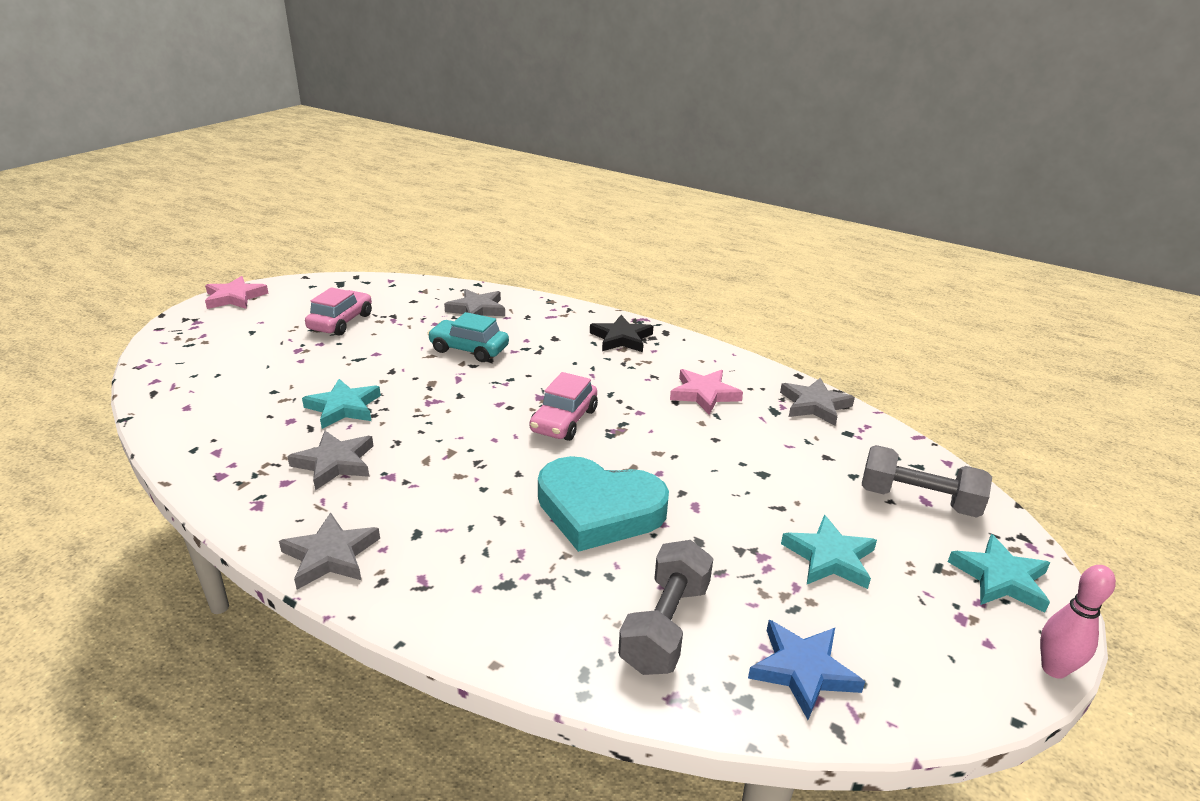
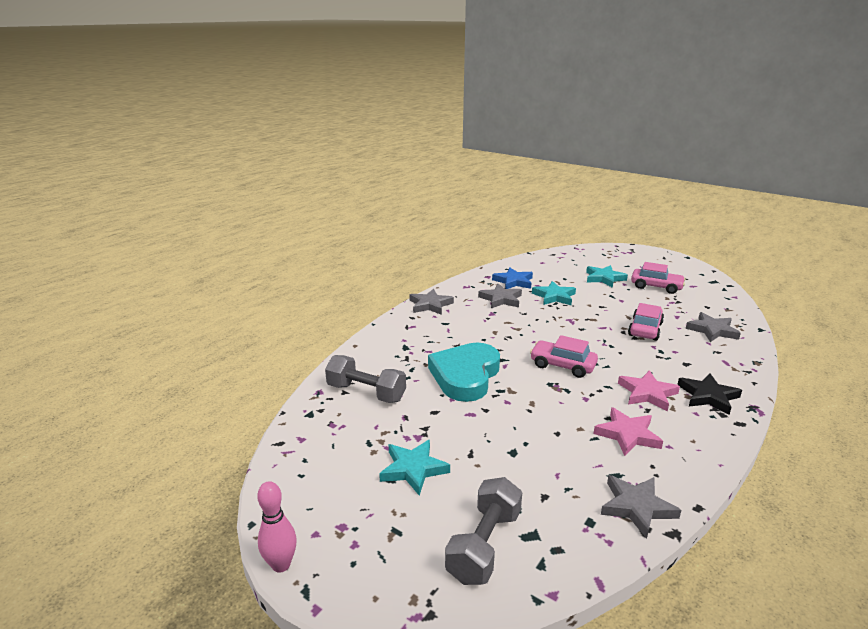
camera: 95 degrees right, 5 degrees down
(234, 297) = (666, 256): pink star -> pink star (647, 393)
(469, 349) = (645, 329): turquoise car -> pink car
(802, 670) = (321, 437): blue star -> blue star (513, 281)
(1000, 578) = (378, 570): turquoise star -> turquoise star (604, 278)

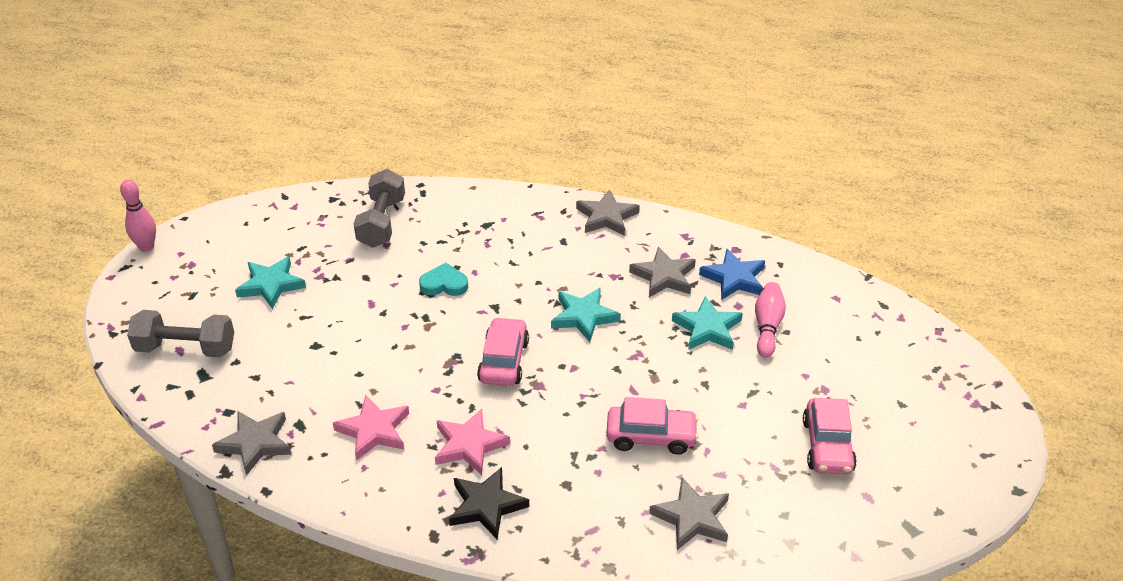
camera: 70 degrees right, 15 degrees up
(465, 376) = (444, 284): turquoise heart -> turquoise heart, size x0.48
(559, 282) = (767, 326): none -> pink bowling pin
(604, 278) = (819, 378): turquoise star -> turquoise star (584, 317)

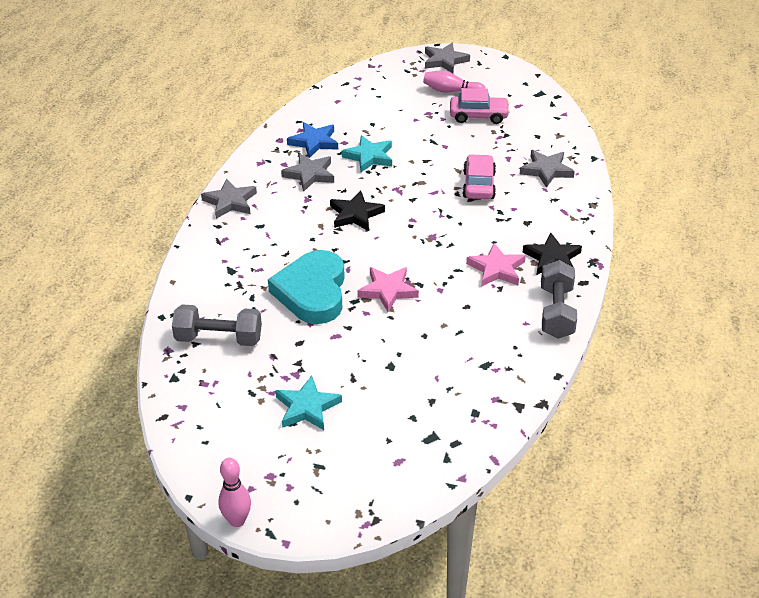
camera: 90 degrees left, 0 degrees up
(186, 348) = (396, 456): grey dumbbell -> grey dumbbell (556, 312)
(255, 443) = (509, 389): grey star -> grey star (445, 61)
(374, 431) = (487, 320): pink star -> pink star (388, 290)
(444, 284) = (312, 292): turquoise heart -> turquoise heart, size x2.10
(504, 361) = (406, 254): pink car -> none
(584, 317) = (355, 214): turquoise star -> black star
(767, 326) = (367, 131): pink bowling pin -> pink bowling pin (451, 91)

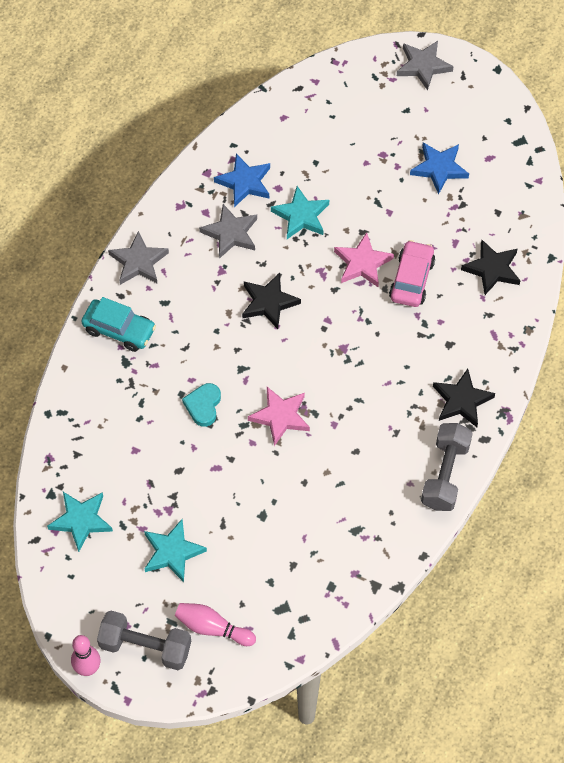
camera: 10 degrees right, 20 degrees up
(208, 394) = (81, 520): none -> turquoise star
(219, 338) = (100, 452): grey dumbbell -> grey dumbbell (145, 647)
(221, 249) = (119, 330): none -> turquoise car
(312, 292) = (203, 406): turquoise heart -> turquoise heart, size x0.48
(451, 91) = (418, 121): pink bowling pin -> pink bowling pin (212, 628)
(478, 116) = (439, 168): pink car -> blue star
(496, 269) = (399, 406): pink star -> pink star (362, 263)
(546, 170) = (492, 269): grey star -> black star

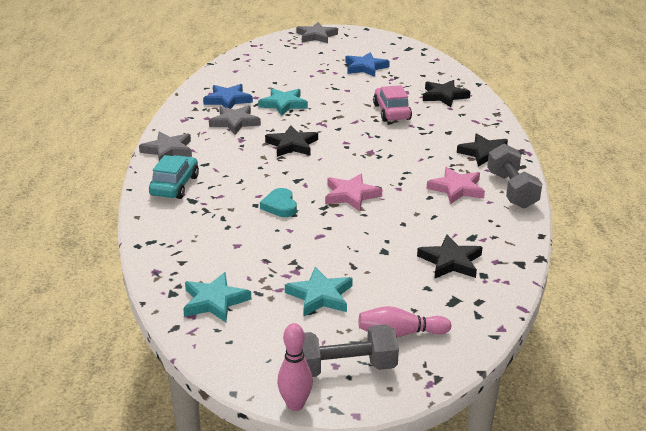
camera: 25 degrees left, 30 degrees down
(119, 330) = (175, 186): turquoise car -> turquoise car turned 75 degrees counterclockwise
(313, 556) = (450, 261): none -> black star
(362, 263) = (348, 113): pink star -> pink star (456, 189)

